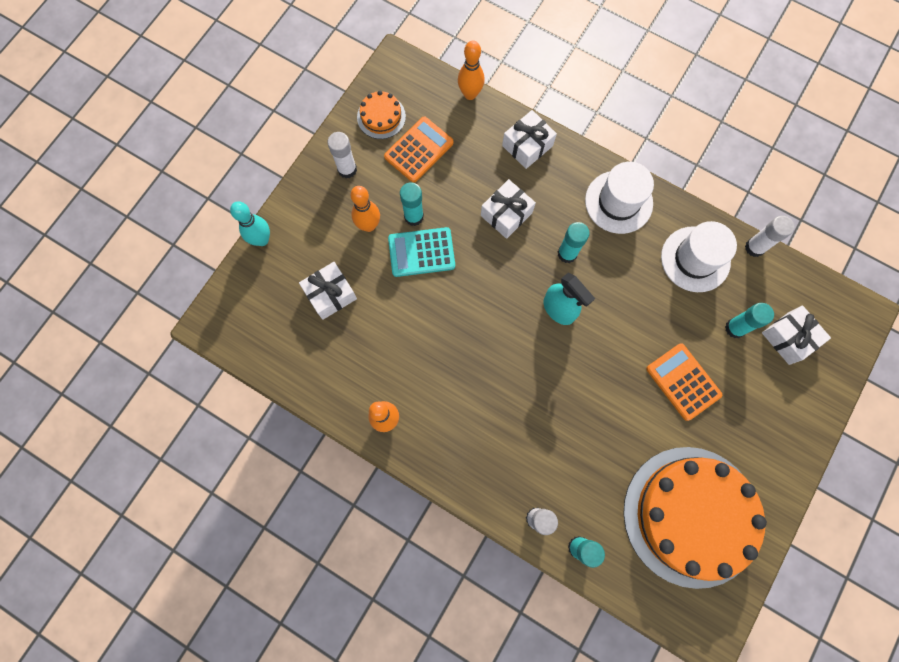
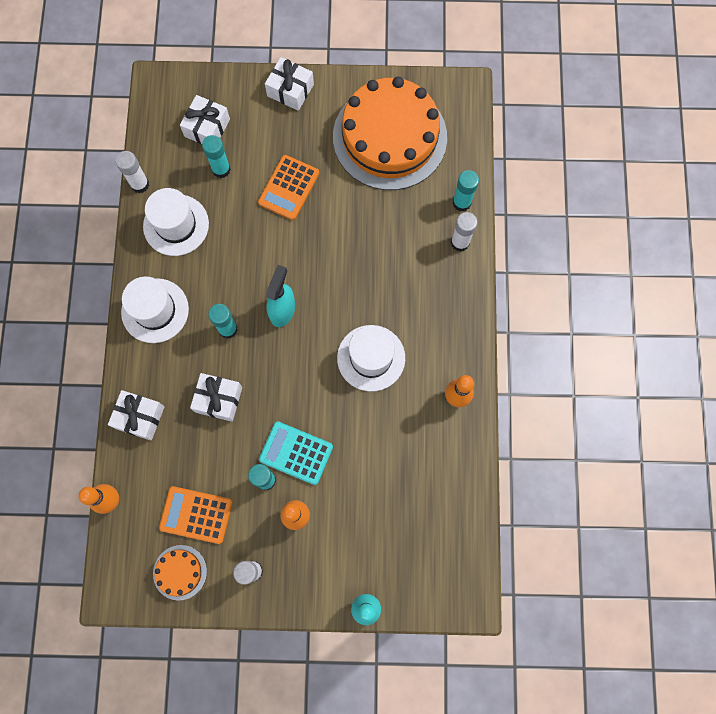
camera: 120 degrees left, 0 degrees up
(330, 294) = (380, 510): white gift -> white gift (290, 90)
(421, 252) = (296, 453): turquoise calculator -> turquoise calculator turned 150 degrees clockwise
(468, 363) = (371, 358): none -> white hat

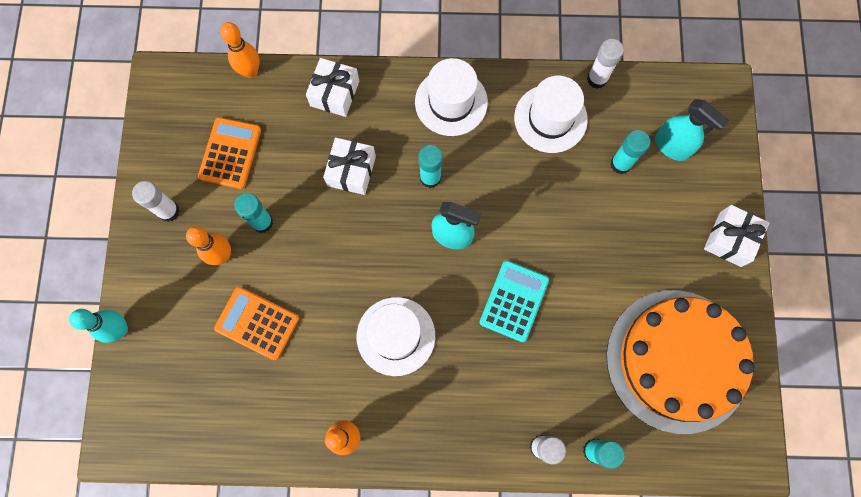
camera: 90 degrees right, 0 degrees up
(180, 572) = (174, 140): orange cake -> none
(207, 128) = (672, 146): white gift -> turquoise spray bottle
(289, 188) = (602, 240): orange calculator -> orange calculator (257, 323)
(296, 453) = (290, 253): turquoise calculator -> turquoise calculator (514, 301)

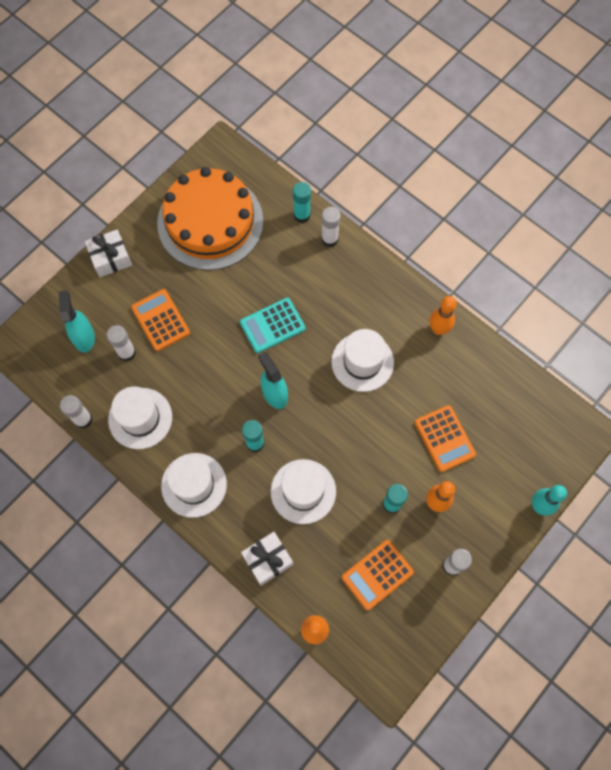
camera: 140 degrees left, 5 degrees down
(351, 171) = (303, 491): white gift -> white hat
(620, 164) = (126, 353): turquoise glue stick -> white glue stick
(622, 218) = (160, 320): none -> orange calculator

